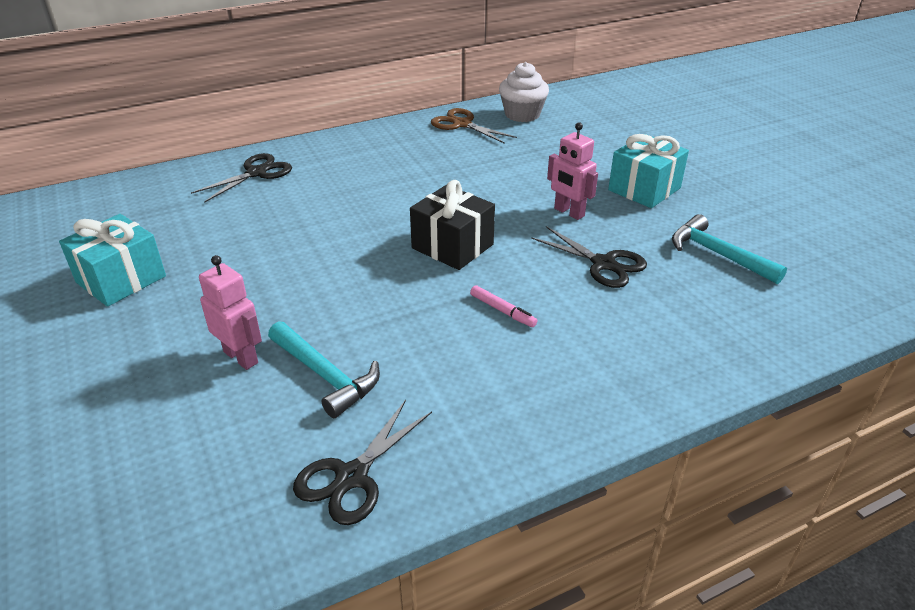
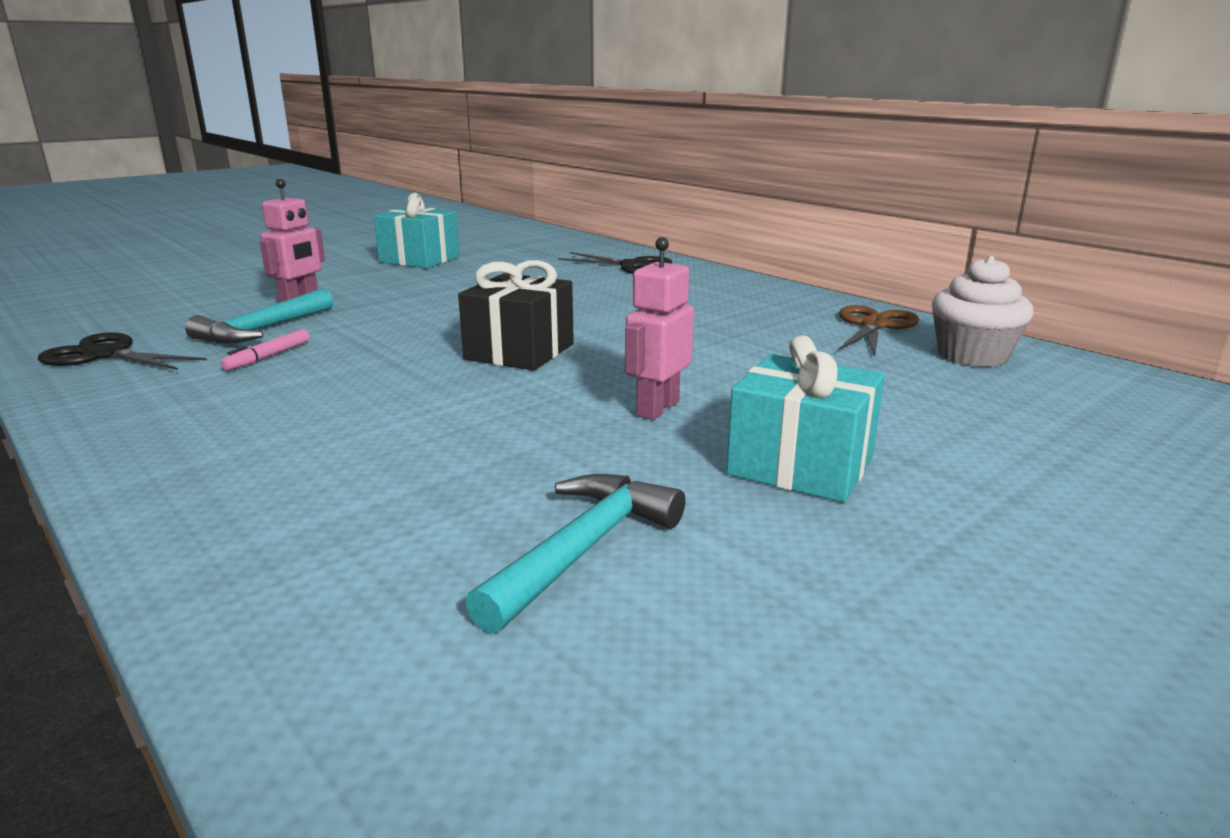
camera: 75 degrees right, 15 degrees down
(502, 311) = (373, 388): pink marker -> pink marker (268, 357)
(603, 264) = (507, 442): black scissors -> none

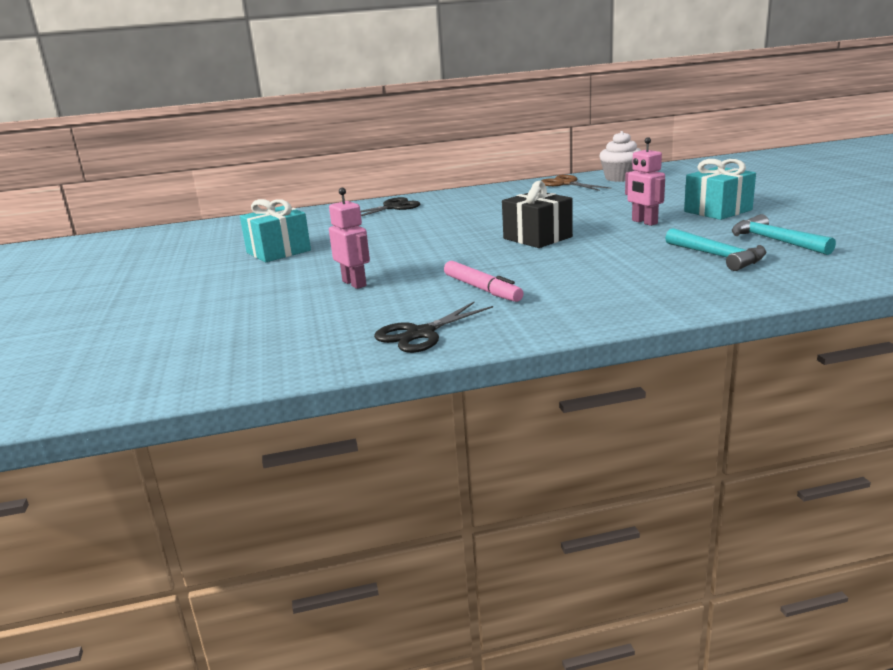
camera: 60 degrees left, 0 degrees up
(263, 330) = (415, 292): turquoise hammer -> turquoise hammer (717, 256)
(268, 357) = (482, 289): pink marker -> pink marker, size x1.60

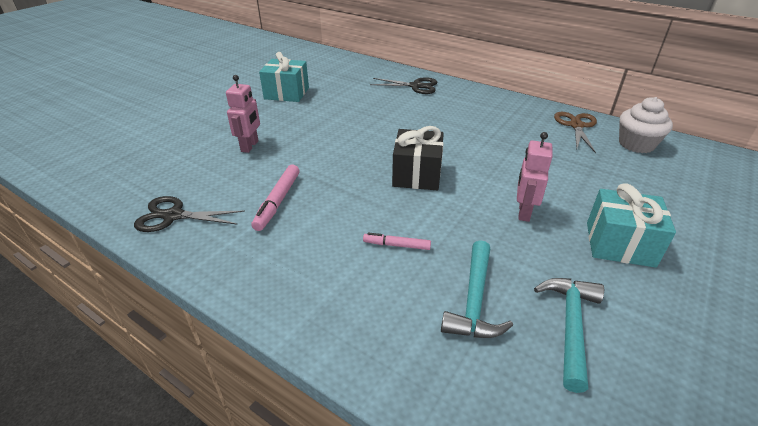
camera: 45 degrees right, 15 degrees up
(620, 263) = (396, 245): none -> pink marker

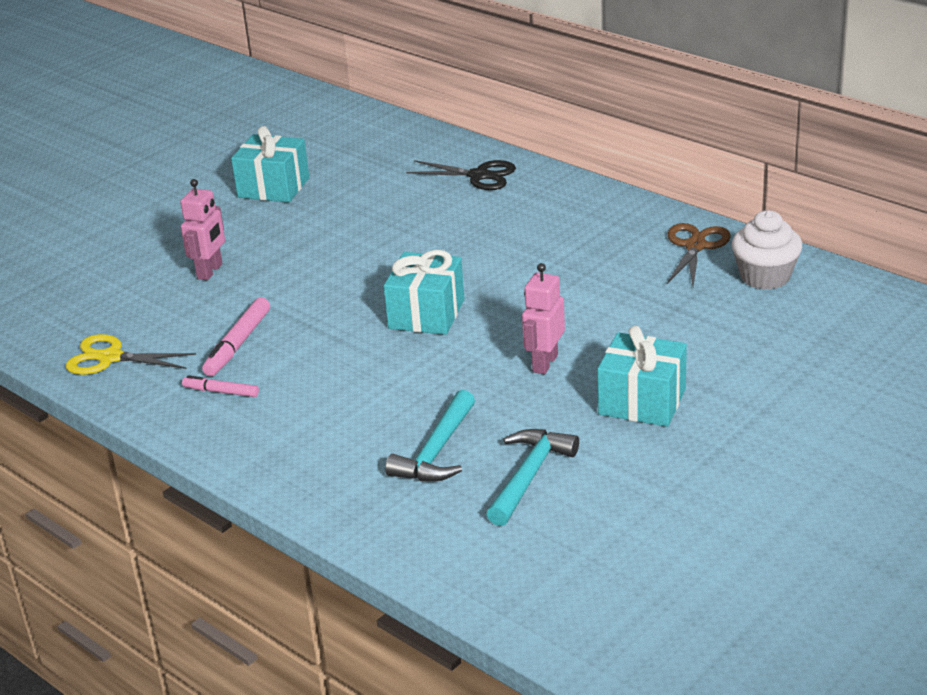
camera: 10 degrees right, 5 degrees down
(173, 216) = (110, 358): black scissors -> yellow scissors
(396, 245) = (370, 396): pink marker -> pink marker (221, 392)
(417, 175) = (426, 314): black gift -> turquoise gift

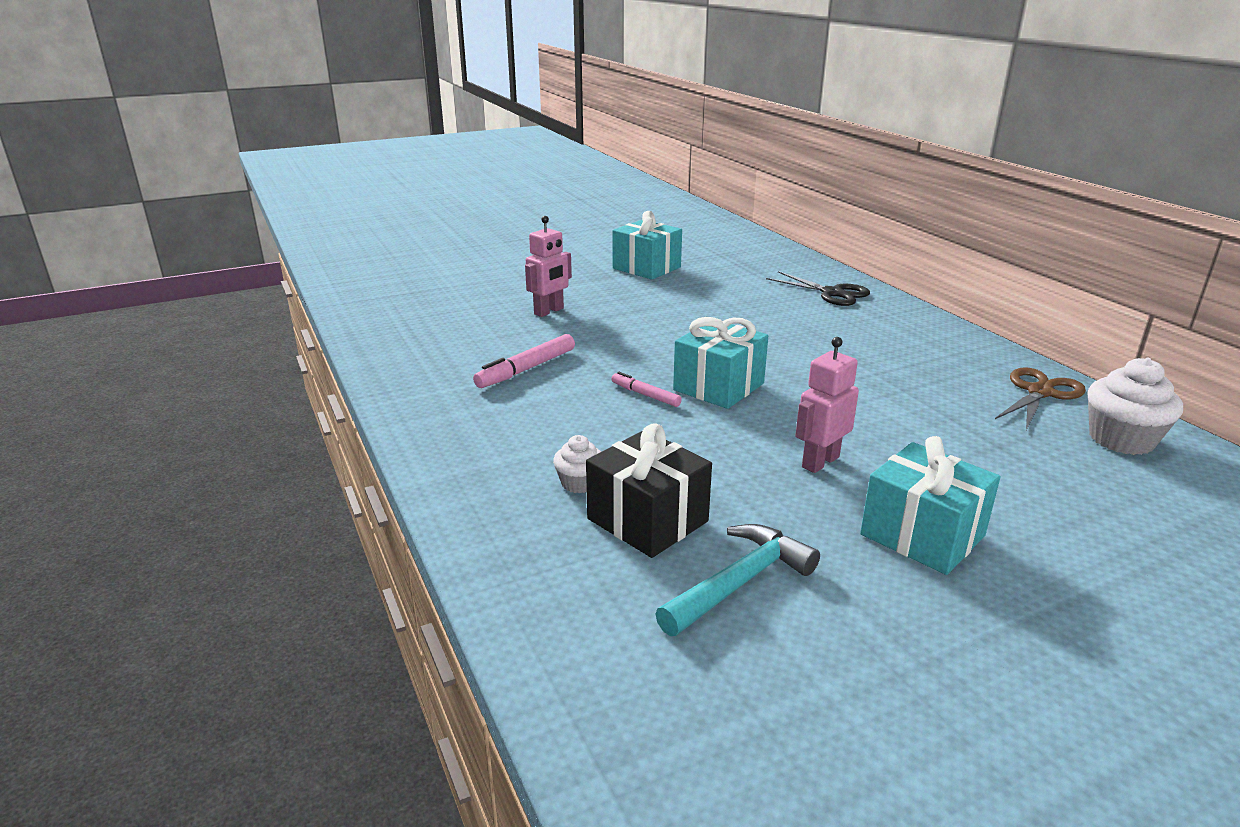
camera: 20 degrees right, 5 degrees down
(110, 358) = (412, 353): yellow scissors -> none
(221, 392) = (478, 403): pink marker -> pink marker (645, 395)
(363, 438) = (579, 483): none -> white cupcake
(436, 451) = (647, 520): turquoise hammer -> black gift

